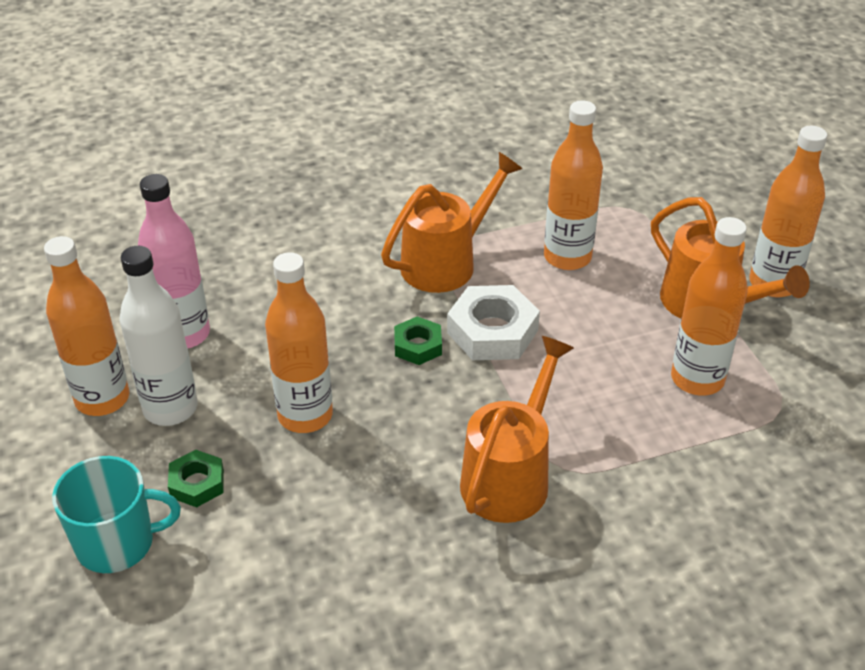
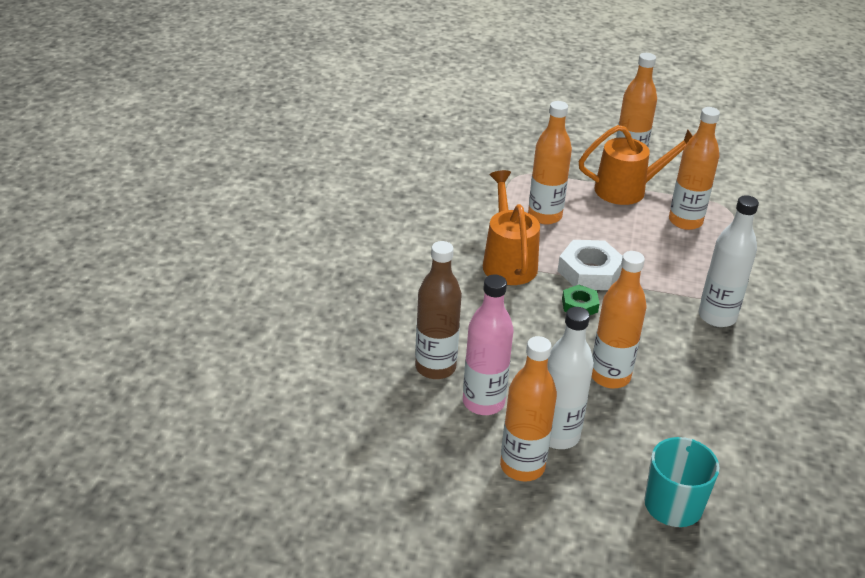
camera: 60 degrees left, 5 degrees down
(197, 483) = (641, 447): green nut -> none
(214, 281) = (435, 367): none -> brown bottle
(511, 475) = (717, 317): orange watering can -> white bottle

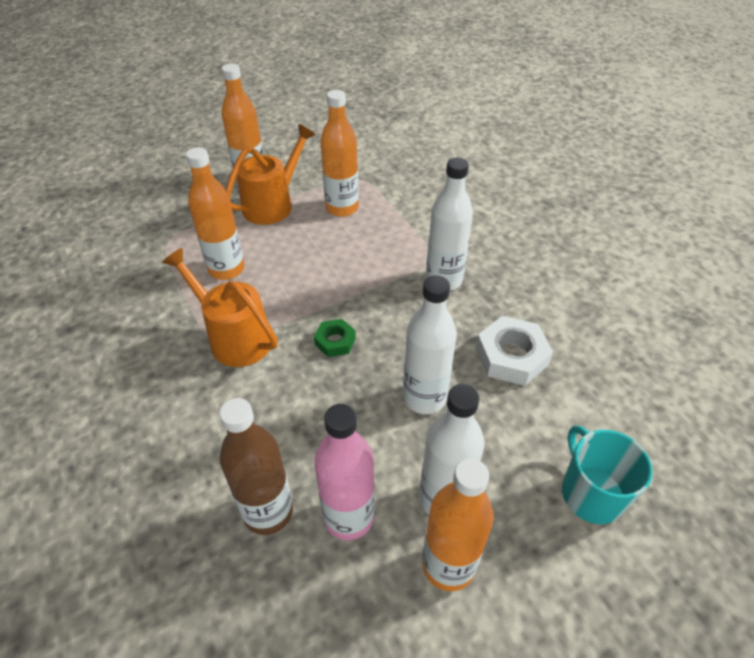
camera: 40 degrees left, 10 degrees up
(589, 272) = (313, 301): white nut -> white nut (511, 356)
(610, 376) = (424, 398): orange bottle -> white bottle

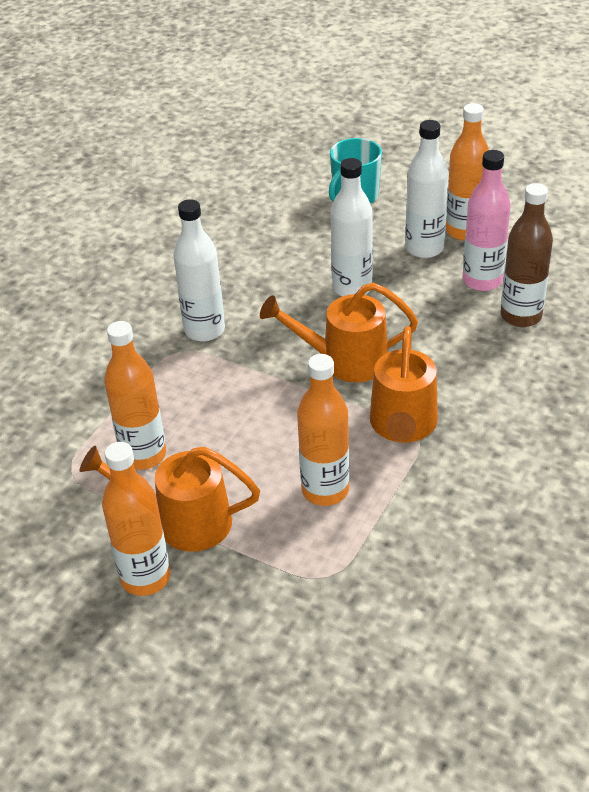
camera: 120 degrees left, 5 degrees down
(335, 341) = (344, 360): green nut -> orange watering can
(511, 356) = (266, 262): white nut -> none

